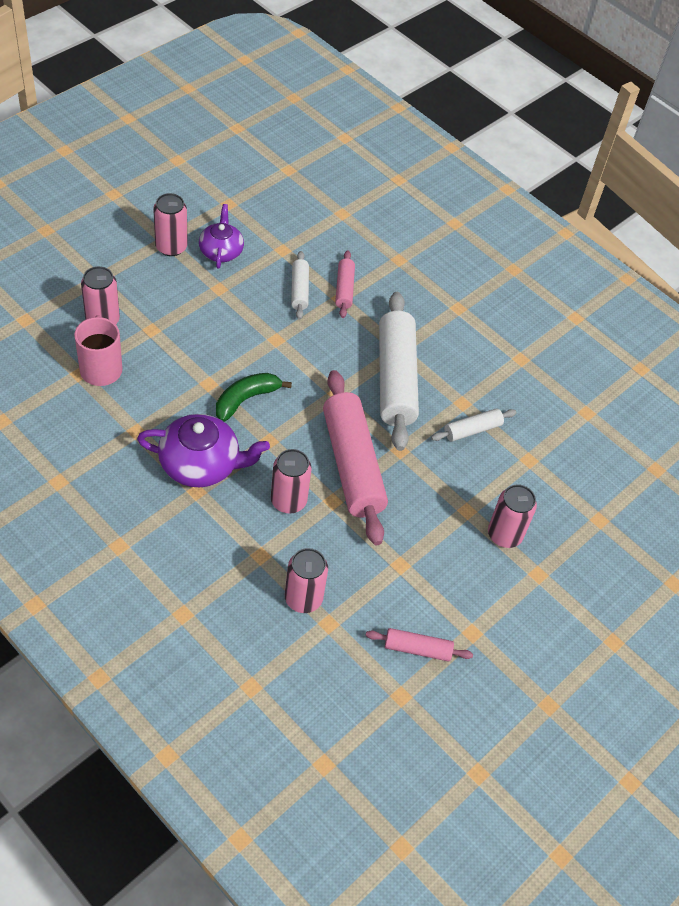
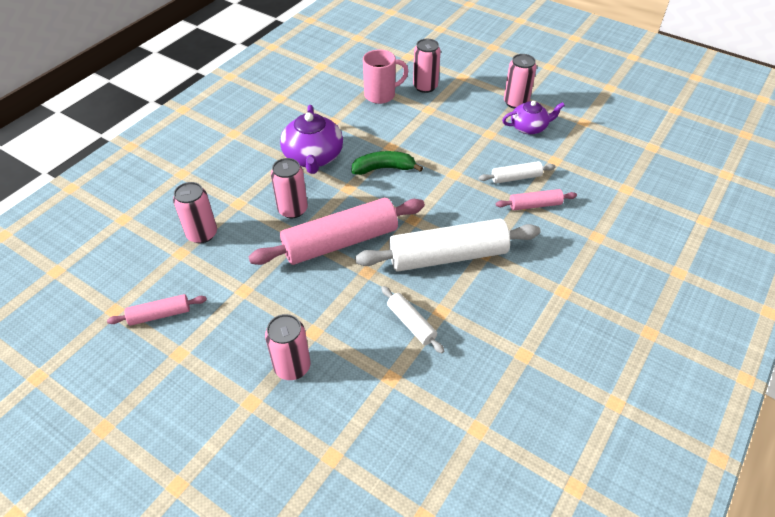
camera: 85 degrees right, 5 degrees down
(246, 399) = (384, 168): green banana -> green banana turned 45 degrees counterclockwise
(417, 649) = (160, 315): pink rolling pin -> pink rolling pin turned 75 degrees clockwise

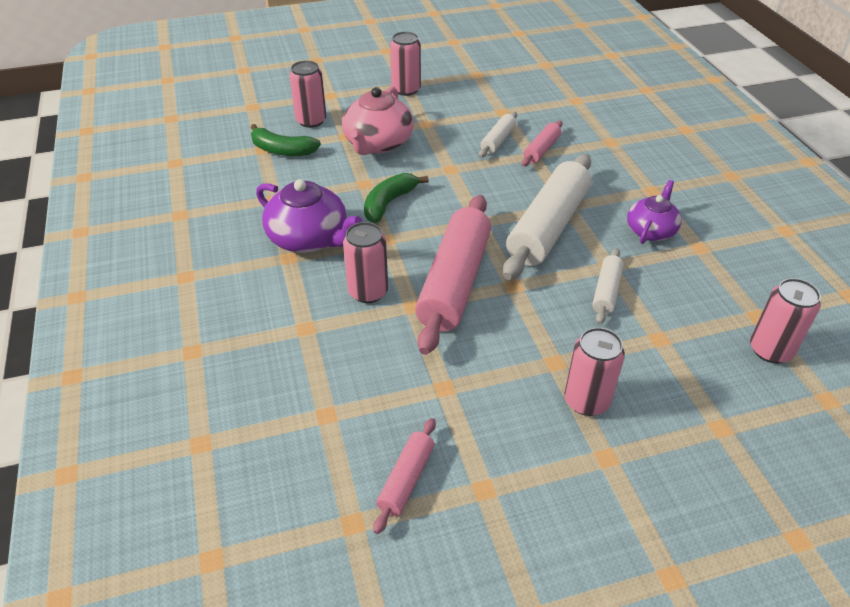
camera: 50 degrees left, 5 degrees down
(202, 234) = (318, 381): pink can -> pink can (770, 350)
(381, 95) = (282, 150): pink mug -> green banana
(411, 323) = (606, 291): white rolling pin -> white rolling pin turned 75 degrees counterclockwise
(439, 127) = (378, 143): none -> pink teapot
(529, 127) = (446, 101): purple teapot -> purple teapot (651, 230)

